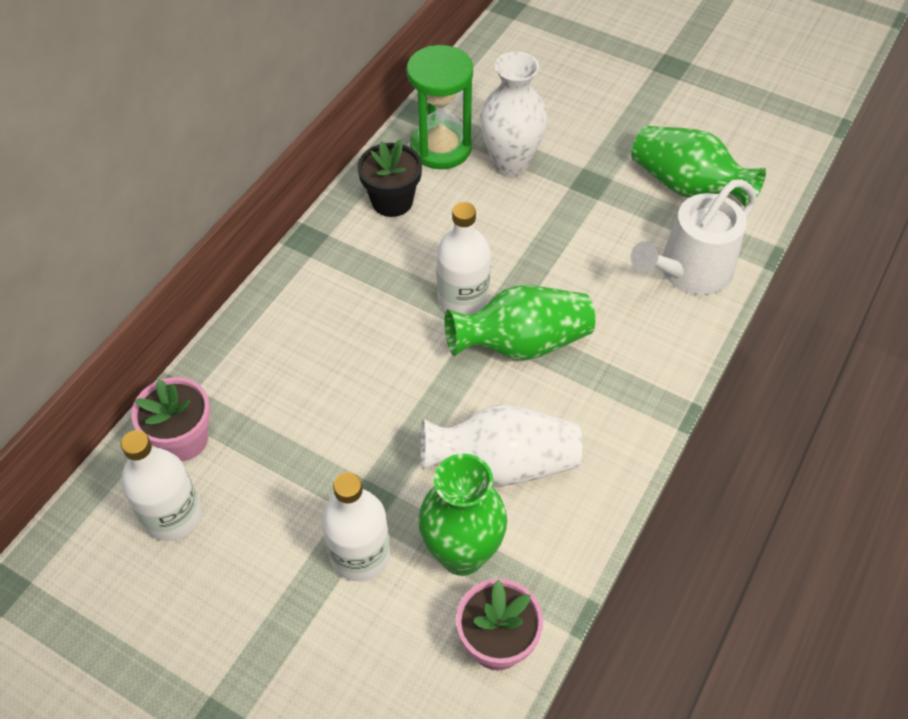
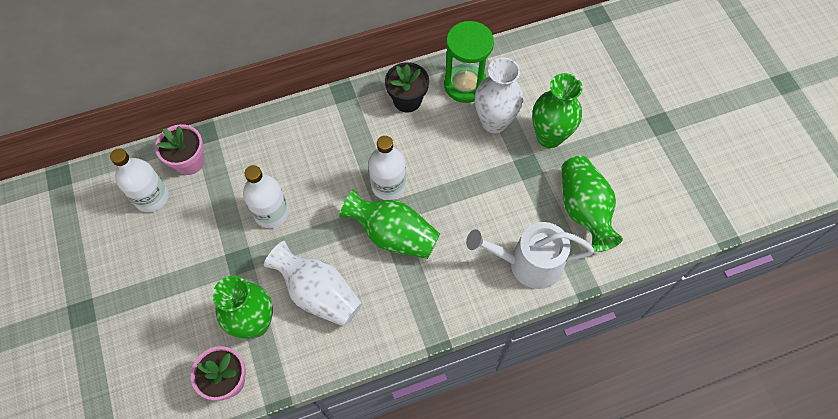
camera: 40 degrees right, 10 degrees up
(360, 554) = (211, 284): white bottle -> white bottle (271, 213)
(581, 143) = (549, 137): none -> green vase

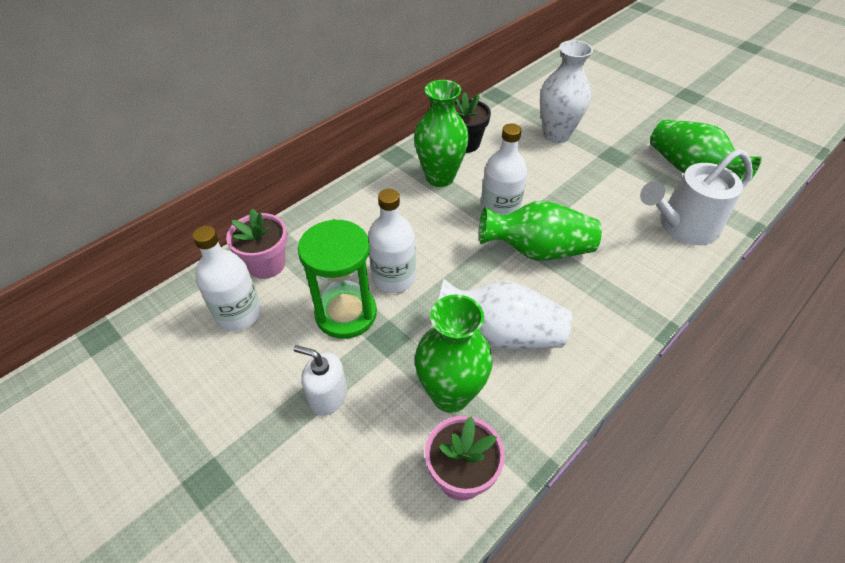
camera: 25 degrees left, 15 degrees down
(177, 288) = (328, 396): none -> white soap dispenser
(465, 85) = (508, 117): green hourglass -> green hourglass (346, 314)
(549, 137) = (612, 130): green vase -> green vase (440, 177)

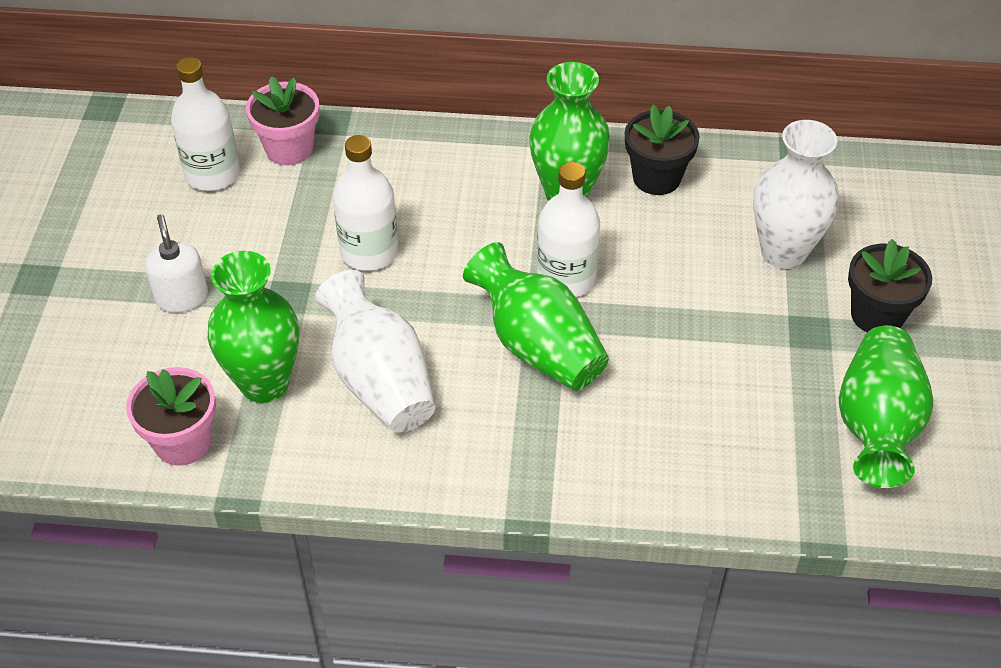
camera: 50 degrees right, 0 degrees up
(346, 314) = (286, 247): green hourglass -> none
(622, 132) = (877, 315): none -> black flower pot
(683, 226) = (740, 466): white watering can -> none

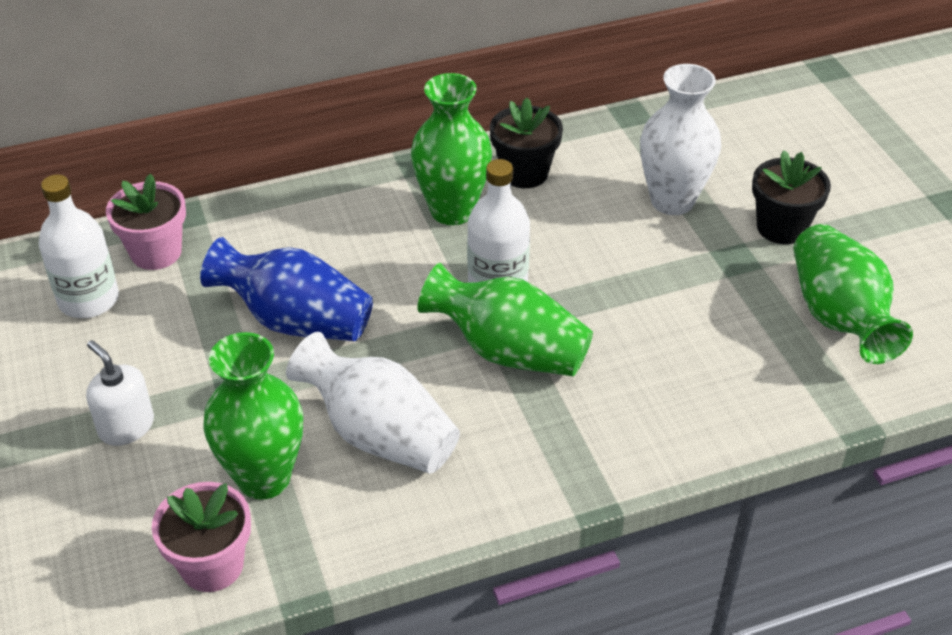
camera: 25 degrees left, 5 degrees down
(369, 251) = (295, 321): white bottle -> blue vase

